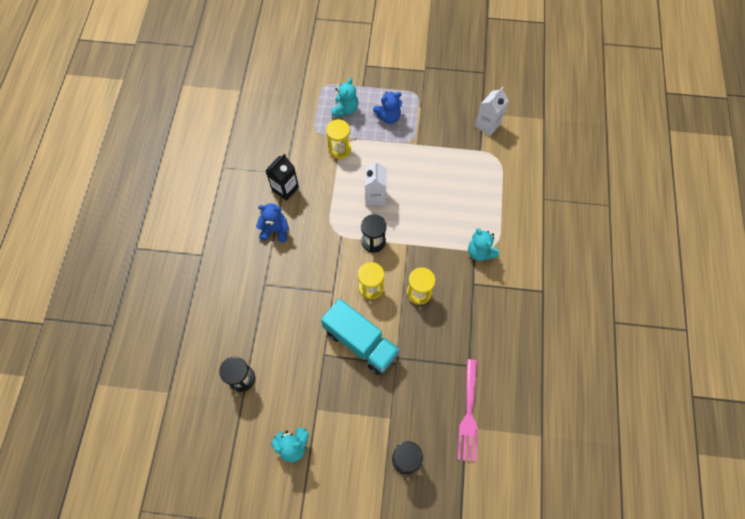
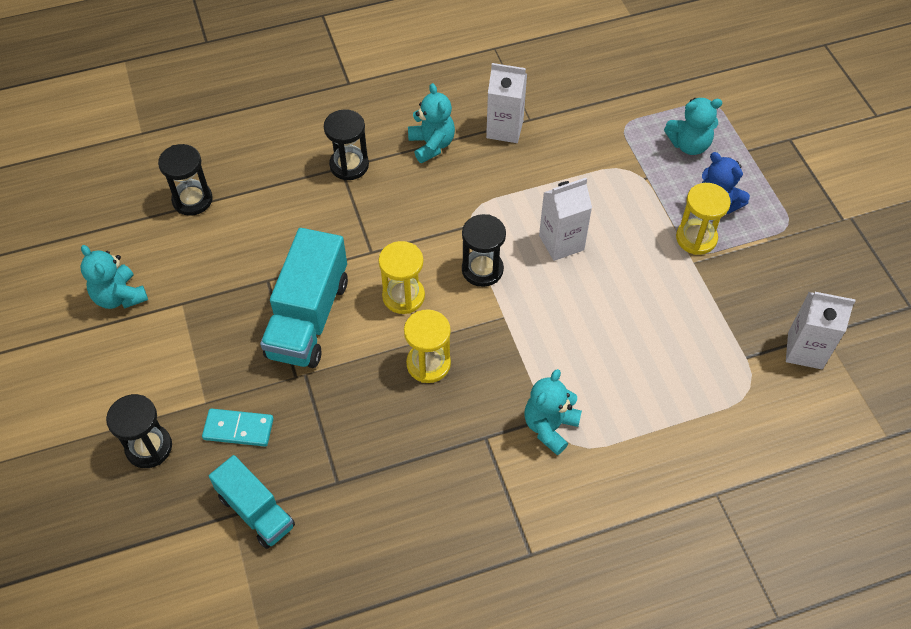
camera: 65 degrees right, 10 degrees down
(265, 279) = (349, 165): none -> black hourglass
(275, 230) = (431, 145): blue teddy bear -> turquoise teddy bear
(285, 188) = (504, 129): black carton -> white carton
(339, 149) = (613, 165): yellow hourglass -> yellow hourglass (696, 238)
(415, 406) = (238, 429): none -> turquoise domino
(468, 413) = (256, 511): pink fork -> turquoise truck

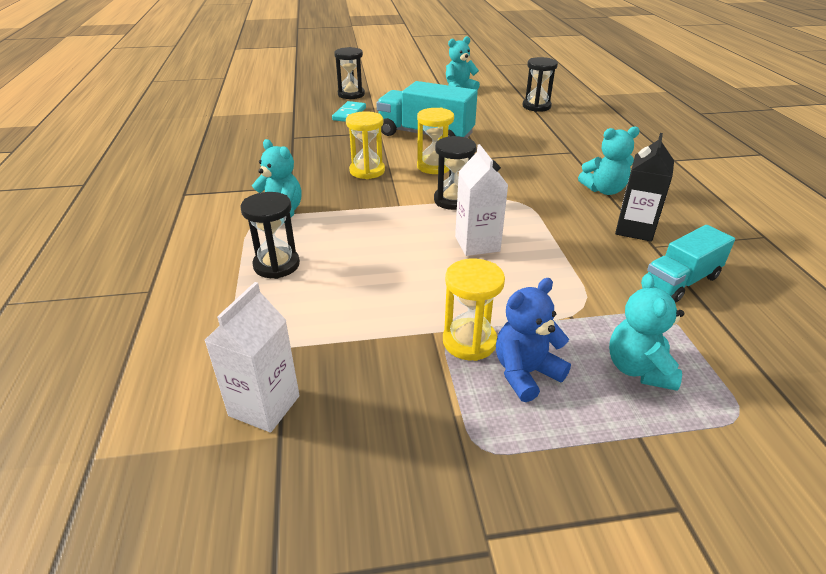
camera: 100 degrees right, 20 degrees down
(256, 511) = (291, 116): turquoise truck -> turquoise truck (681, 281)
(349, 165) = (574, 155): black hourglass -> black hourglass (276, 265)
(504, 129) = (634, 229): white carton -> black carton

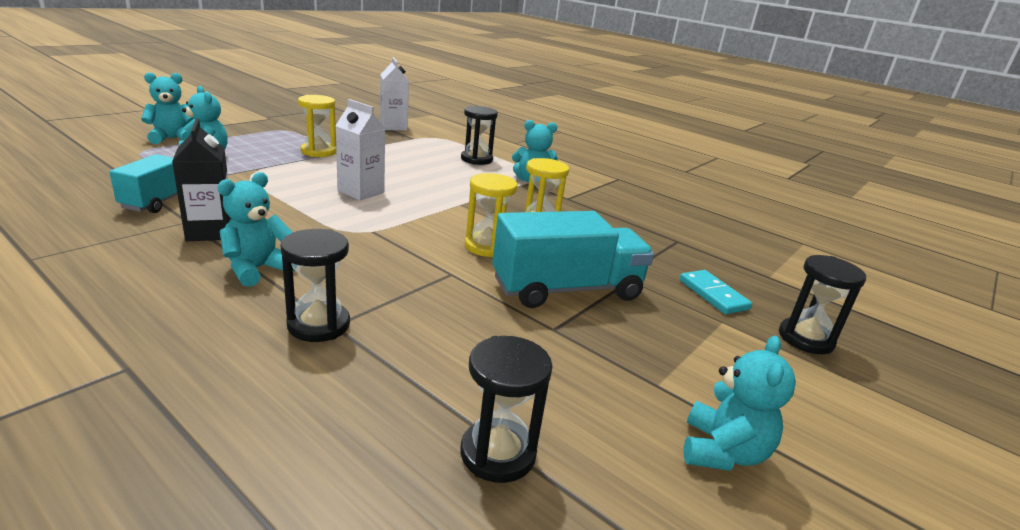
camera: 135 degrees right, 10 degrees down
(453, 200) = (420, 218): black hourglass -> black hourglass (319, 325)
(525, 373) = (277, 147): blue teddy bear -> none
(697, 459) = (172, 139): none -> turquoise teddy bear

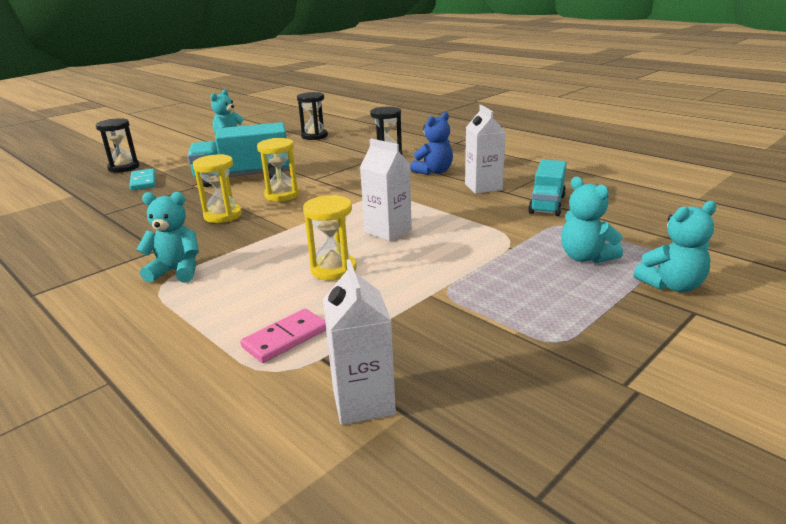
camera: 170 degrees left, 0 degrees up
(210, 232) = (483, 187): black carton -> white carton
(257, 269) = (434, 172): turquoise teddy bear -> blue teddy bear
(318, 152) = (465, 289): yellow hourglass -> yellow hourglass (333, 269)
(435, 145) = (285, 338): none -> pink domino
(476, 159) = (229, 307): black hourglass -> none

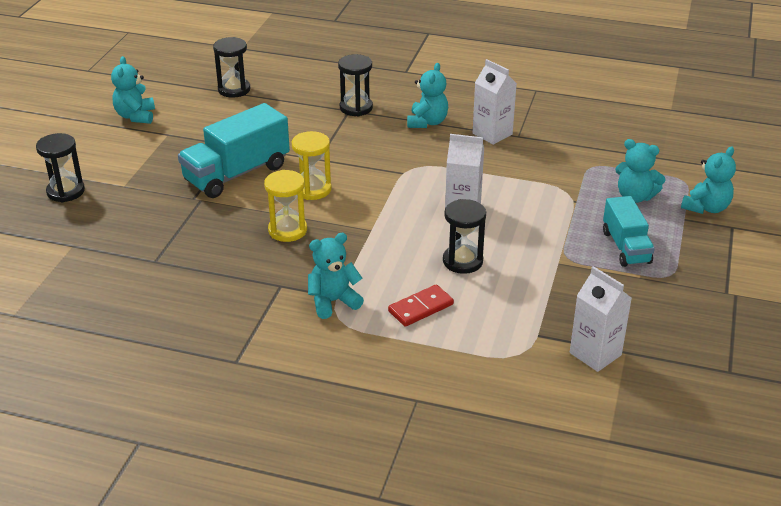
camera: 30 degrees left, 10 degrees up
(143, 182) = (127, 207): turquoise domino -> none
(241, 297) = (420, 308): none -> red domino
(285, 338) = (497, 329): pink domino -> none
(333, 269) = (462, 261): yellow hourglass -> black hourglass
(434, 172) = (427, 122): blue teddy bear -> turquoise teddy bear
(547, 204) = (563, 144): turquoise truck -> turquoise truck (626, 247)

